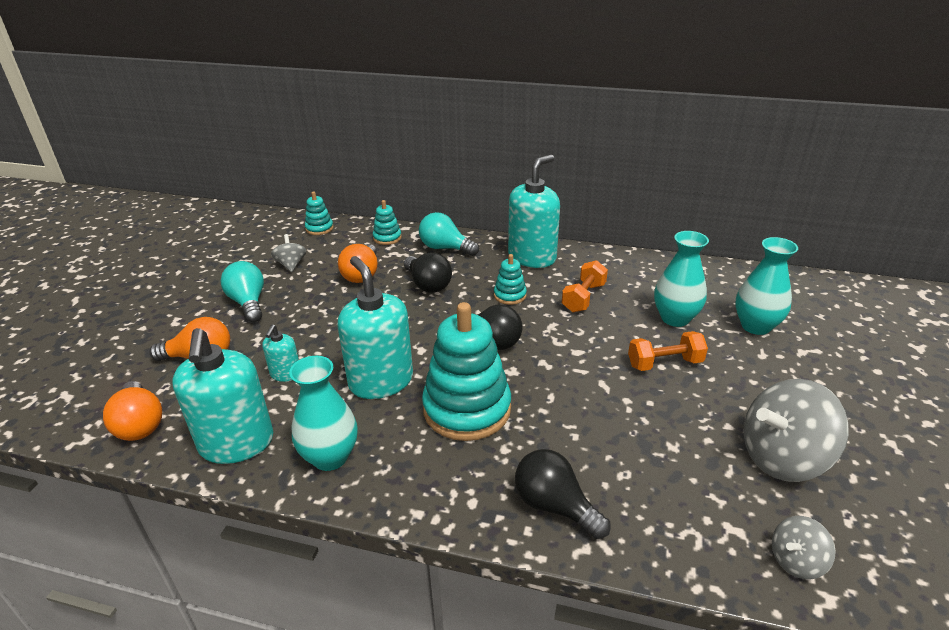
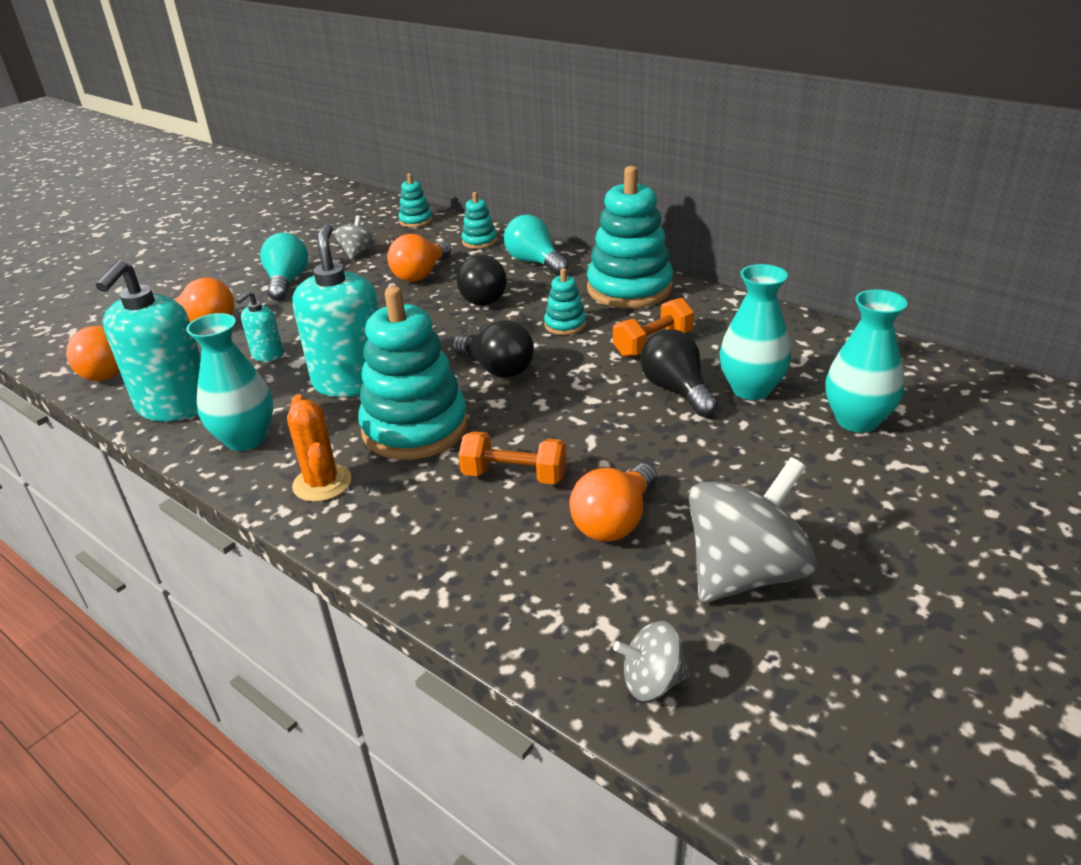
camera: 25 degrees right, 0 degrees up
(431, 479) = (322, 483): none -> orange cactus
(532, 257) = (629, 289): turquoise soap dispenser -> turquoise stacking toy
(555, 506) = (424, 543): black light bulb -> black light bulb (676, 390)
(664, 363) = (688, 435): orange dumbbell -> orange dumbbell (514, 475)
(672, 444) = (614, 521): none -> orange light bulb
(782, 458) = (745, 573): grey spinning top -> grey spinning top turned 135 degrees clockwise

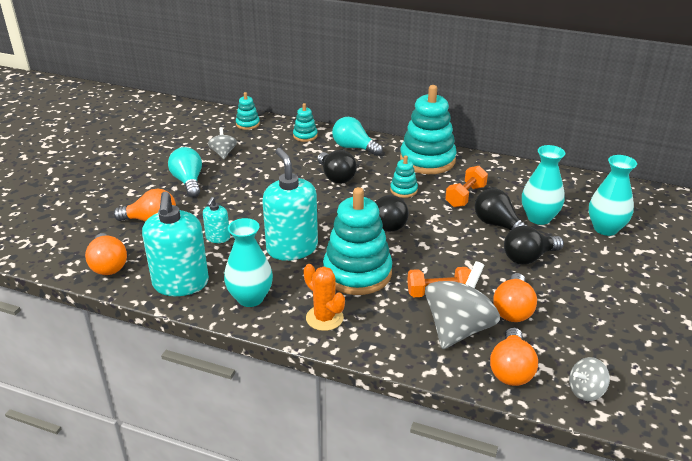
camera: 20 degrees left, 0 degrees up
(421, 274) = (282, 165): orange light bulb -> orange light bulb (511, 370)
(694, 446) = (528, 257): none -> black light bulb
(745, 573) = (597, 325): grey spinning top -> grey spinning top (458, 329)

